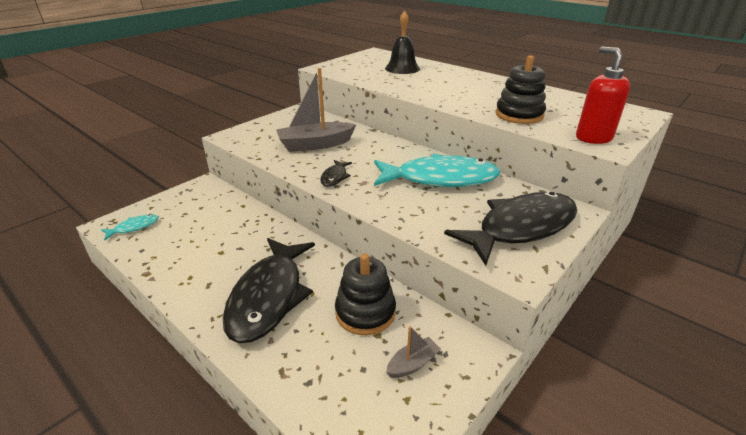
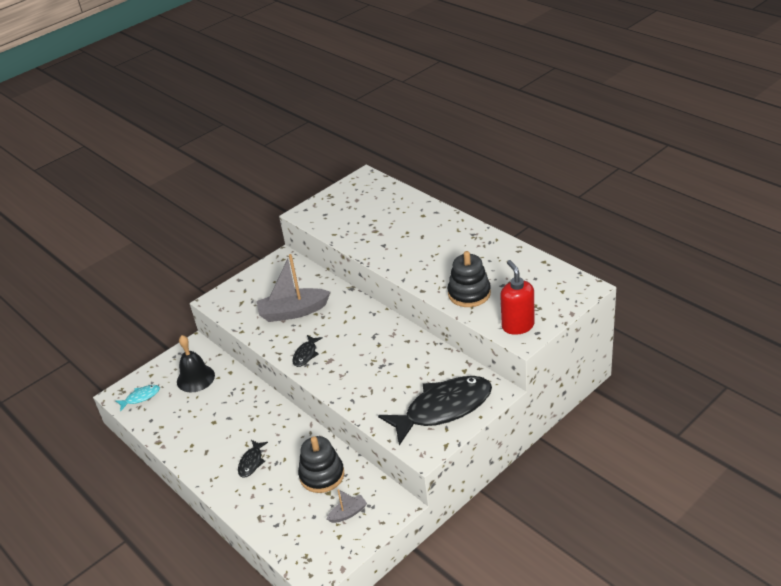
camera: 10 degrees right, 5 degrees up
(269, 297) = (251, 462): black fish -> black fish, size x0.43
(402, 68) = (385, 212): black bell -> black bell (195, 378)
(440, 179) = (396, 355): turquoise fish -> none

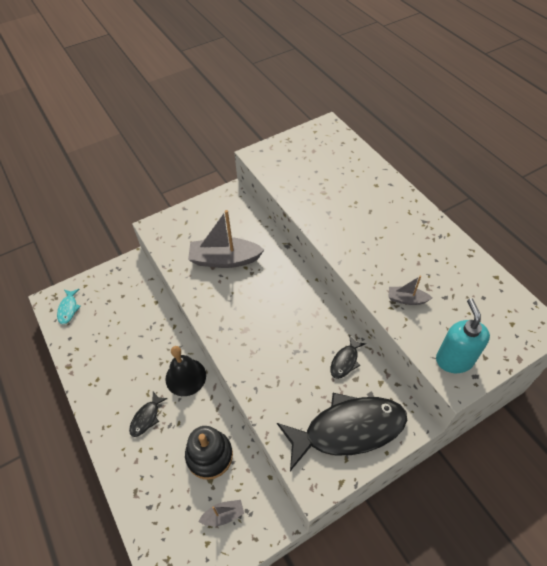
camera: 10 degrees right, 15 degrees up
(141, 397) = (68, 309): turquoise fish -> turquoise fish turned 105 degrees clockwise
(195, 378) = (123, 300): black bell -> black bell (185, 377)
(306, 354) = (223, 316): black fish -> black fish (345, 361)
(469, 293) = (407, 299): black stacking toy -> grey boat
(517, 326) = (454, 360): red soap dispenser -> turquoise soap dispenser

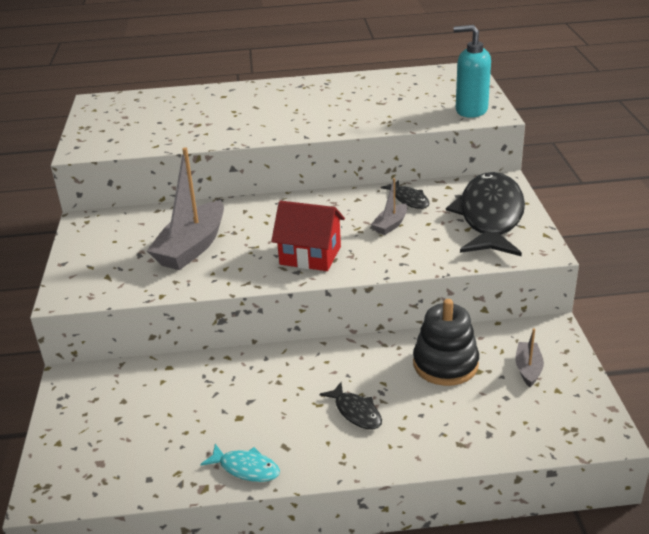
camera: 65 degrees left, 20 degrees down
(68, 309) = (88, 471): turquoise fish -> turquoise fish (246, 468)
(185, 377) = (318, 362): black bell -> none
(242, 328) = (310, 255): none -> red house
(407, 299) = (386, 115): grey boat -> grey boat (390, 225)

